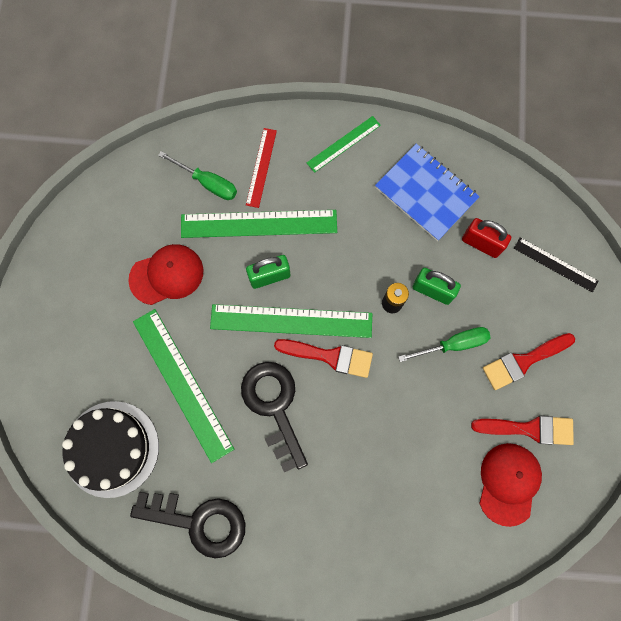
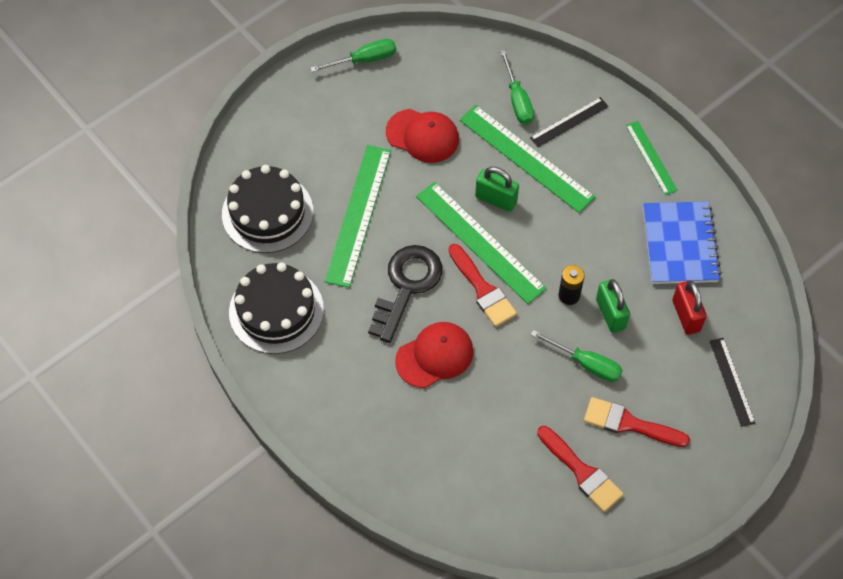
camera: 45 degrees right, 15 degrees down
(60, 253) = (364, 60): none -> green screwdriver
(199, 521) = (276, 310): black key -> black cake
(261, 167) = (569, 122): red ruler -> black ruler
(343, 144) = (651, 157): green ruler -> green ruler turned 60 degrees clockwise
(508, 483) = (524, 492): red cap -> red cap (434, 356)

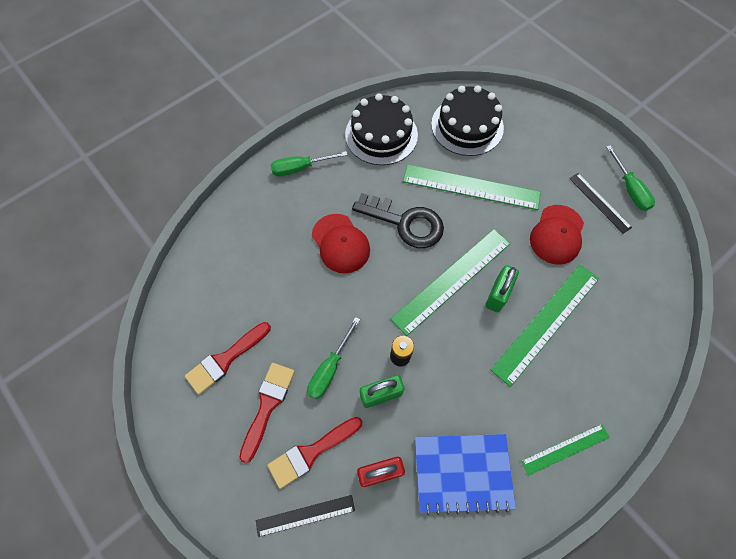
camera: 90 degrees right, 5 degrees up
(482, 289) = (404, 281): red brush -> red brush (311, 452)
(517, 100) = (612, 317): green screwdriver -> green screwdriver (300, 168)
(569, 122) = (595, 365): black ruler -> black ruler (599, 202)

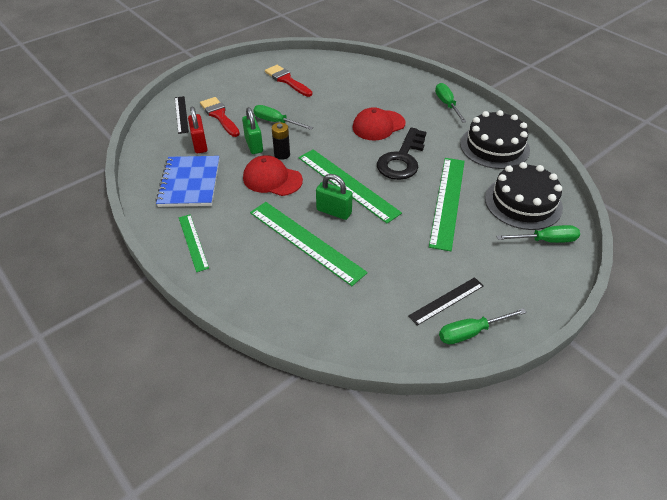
camera: 90 degrees right, 20 degrees down
(267, 405) = (253, 98): red brush -> none
(515, 119) = (545, 240): none -> green screwdriver
(557, 234) = (401, 259): red cap -> red cap (272, 179)

